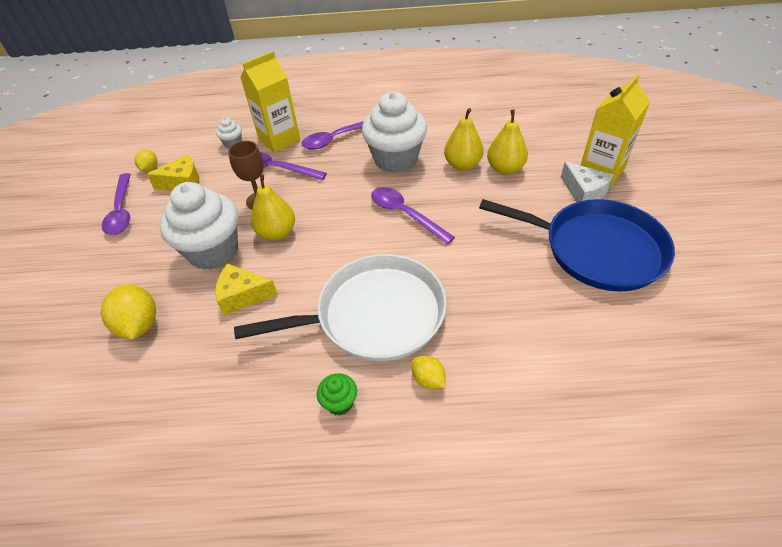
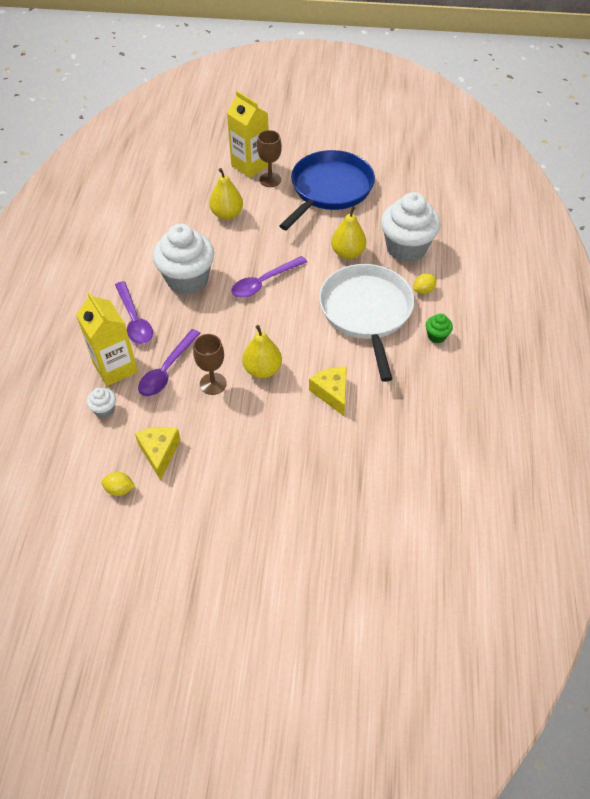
camera: 85 degrees left, 5 degrees up
(121, 211) = (189, 507): purple spoon -> none
(139, 325) = (351, 465): yellow lemon -> none
(213, 251) = (274, 417): white cupcake -> white cupcake (406, 248)
(243, 295) = (332, 393): yellow cheese -> yellow cheese turned 150 degrees clockwise
(462, 165) = (212, 238): yellow pear -> yellow pear (347, 253)
(584, 192) = (270, 180): white cheese -> brown goblet

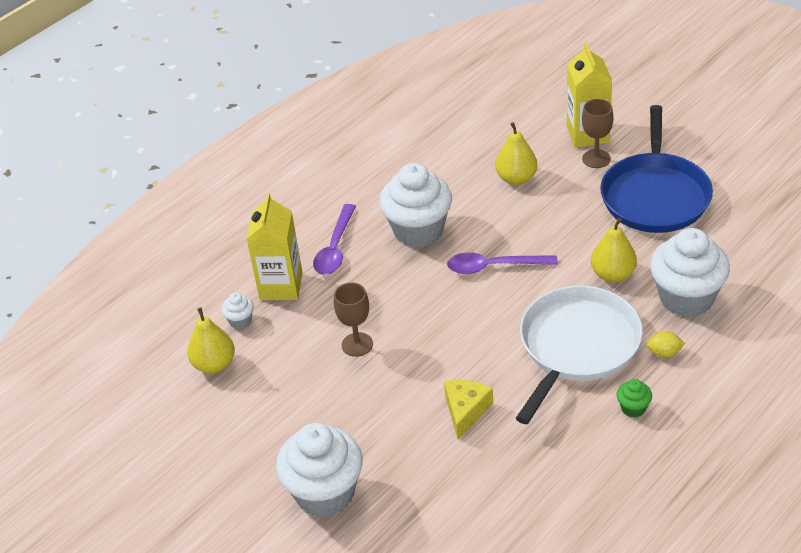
camera: 40 degrees right, 10 degrees down
(120, 489) = (196, 399): yellow lemon -> none
(159, 452) = (256, 384): yellow cheese -> none
(167, 370) = (325, 311): purple spoon -> none
(262, 370) = (416, 354): yellow pear -> yellow pear (214, 364)
(284, 507) = (325, 493): none -> white cupcake
(329, 189) = (655, 195): blue pan -> blue pan turned 120 degrees clockwise

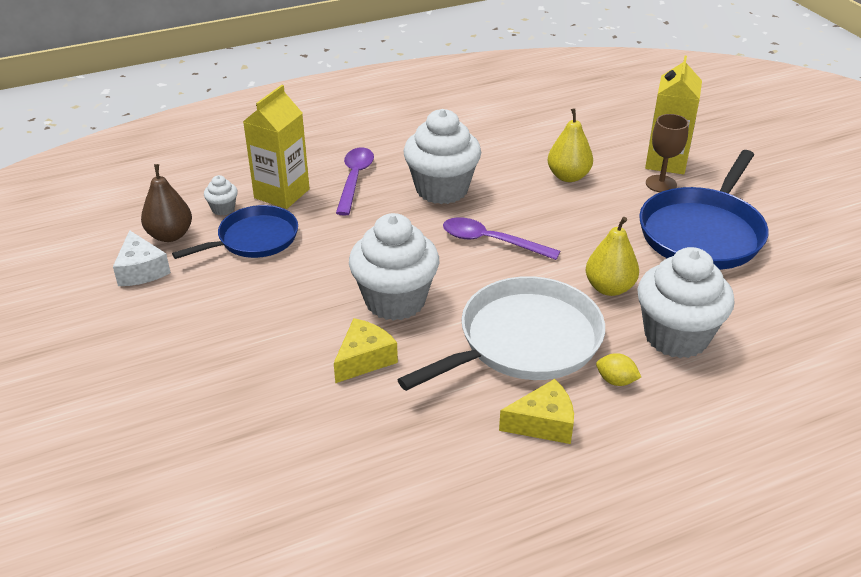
camera: 20 degrees right, 5 degrees down
(214, 364) = (170, 235): yellow pear -> brown pear
(217, 407) = (141, 270): none -> white cheese
(292, 340) = (254, 239): none -> blue pan
(325, 493) = (168, 382): white cupcake -> white cupcake (395, 301)
(335, 248) = (354, 179): purple spoon -> purple spoon turned 150 degrees clockwise
(357, 344) = (309, 263): brown goblet -> none
(633, 408) = (543, 423): green cupcake -> yellow cheese

